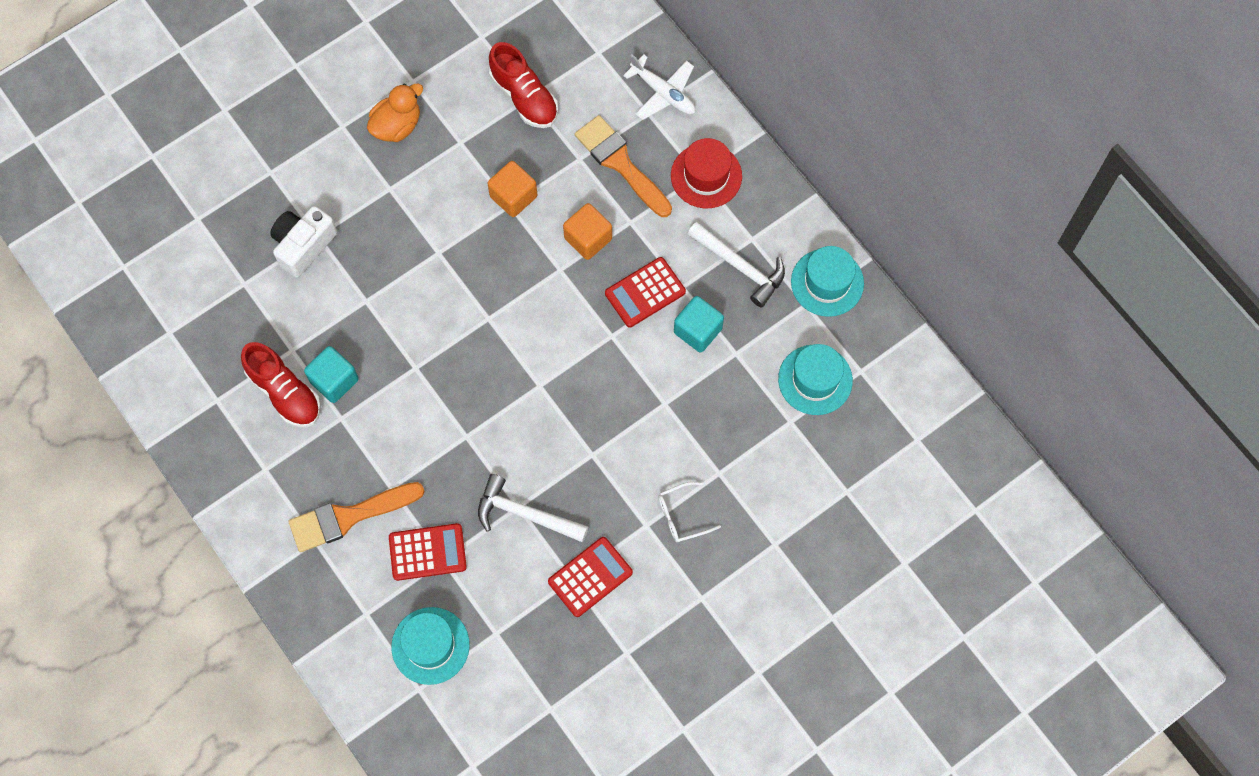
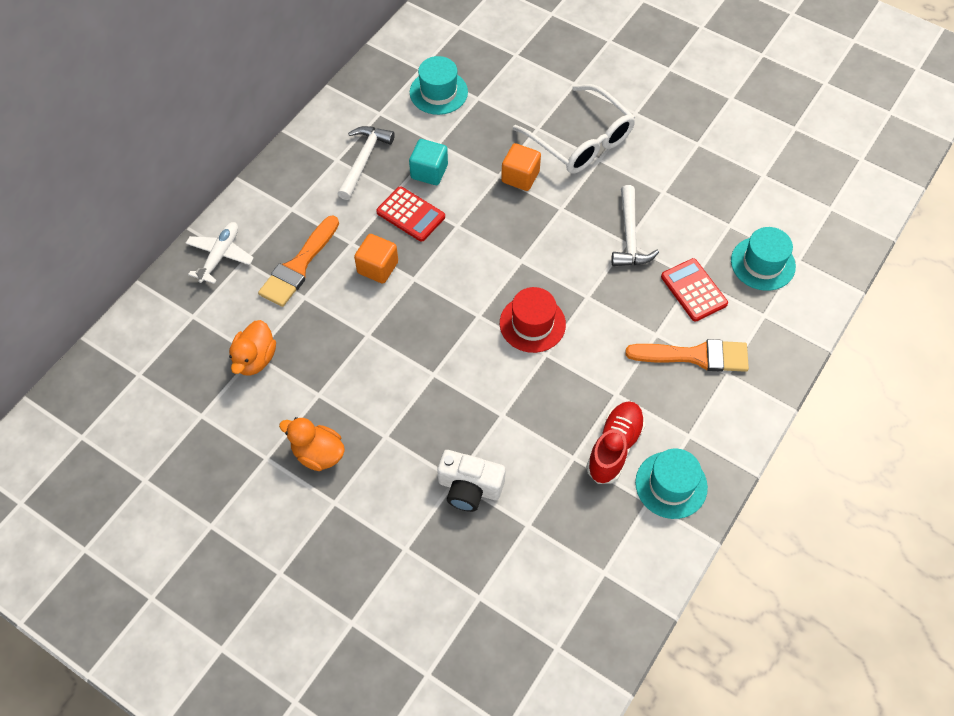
camera: 110 degrees left, 10 degrees down
(334, 380) = (585, 412): turquoise cube -> none
(349, 517) = (695, 356): orange brush -> orange brush turned 45 degrees counterclockwise
(513, 196) = (358, 334): orange cube -> orange cube (520, 177)
(524, 96) = (255, 359): red shoe -> orange duck
(590, 577) = (655, 181): red calculator -> none
(682, 515) = (580, 140): white glasses -> white glasses, size x2.21
(706, 176) = (290, 204): red hat -> red hat (532, 324)
(827, 282) = (356, 105): turquoise hat -> turquoise hat (671, 485)

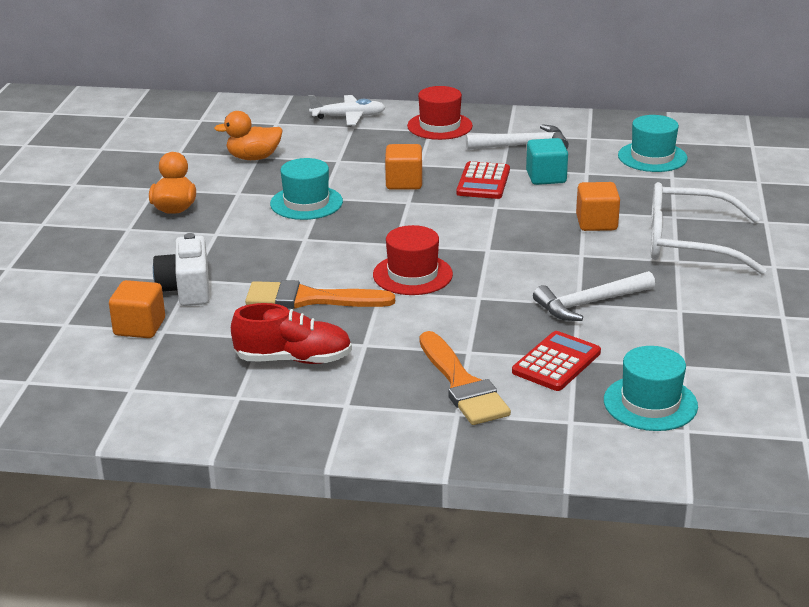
camera: 65 degrees right, 30 degrees down
(287, 198) = (439, 126): none -> red hat
(298, 266) = (370, 149): orange brush -> orange brush (310, 299)
(513, 541) = (139, 327): none -> orange cube
(580, 140) = (689, 243): white glasses -> white glasses turned 75 degrees clockwise
(671, 485) = (270, 407): turquoise hat -> turquoise hat (306, 203)

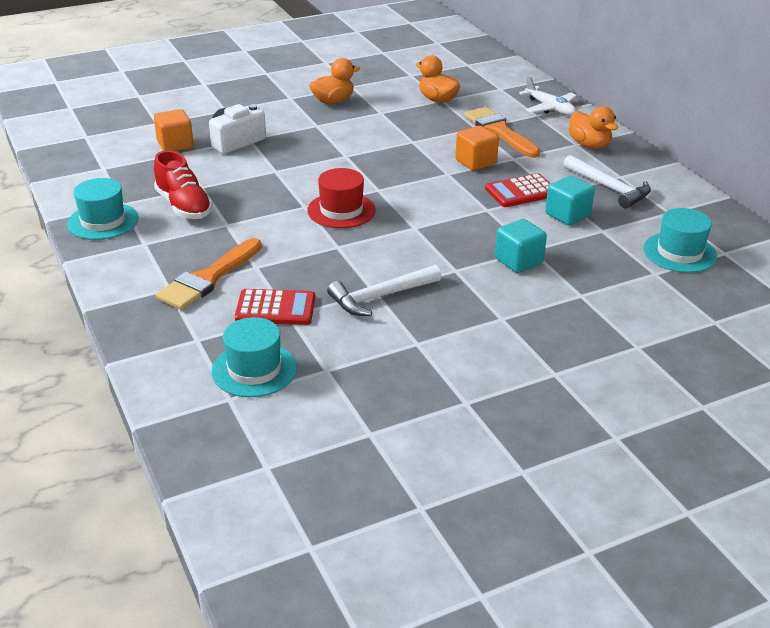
camera: 55 degrees right, 5 degrees up
(306, 203) = (397, 139): turquoise hat -> turquoise hat (103, 221)
(310, 299) = (266, 185): orange brush -> orange brush (499, 131)
(439, 126) = (589, 145): red hat -> orange duck
(589, 303) = (380, 297): white hammer -> white hammer turned 60 degrees counterclockwise
(596, 223) = (518, 261): orange cube -> turquoise cube
(689, 243) = (540, 316): white glasses -> none

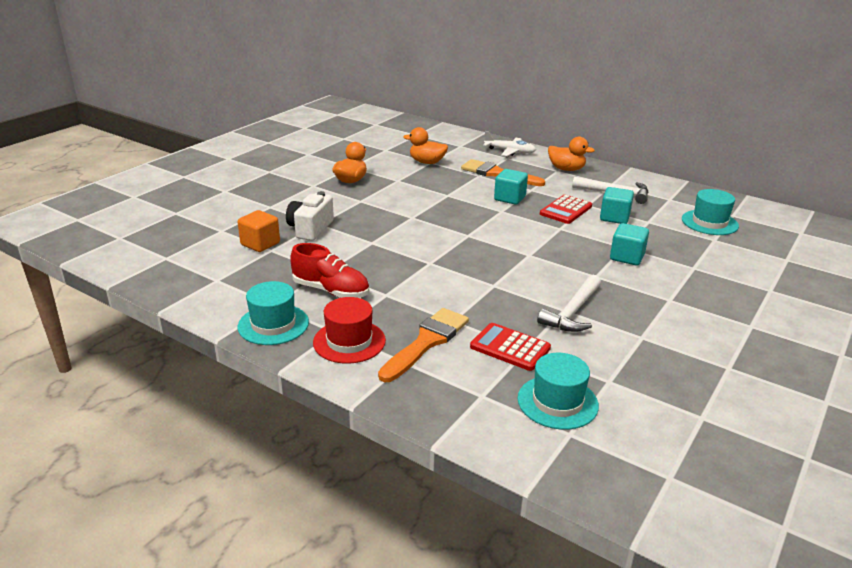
camera: 30 degrees left, 5 degrees down
(208, 278) = (426, 342): orange brush -> orange brush turned 150 degrees counterclockwise
(275, 308) = (510, 347): red calculator -> red calculator turned 120 degrees counterclockwise
(341, 210) = (461, 258): red hat -> red hat (349, 341)
(475, 162) = (509, 198): orange cube -> turquoise cube

